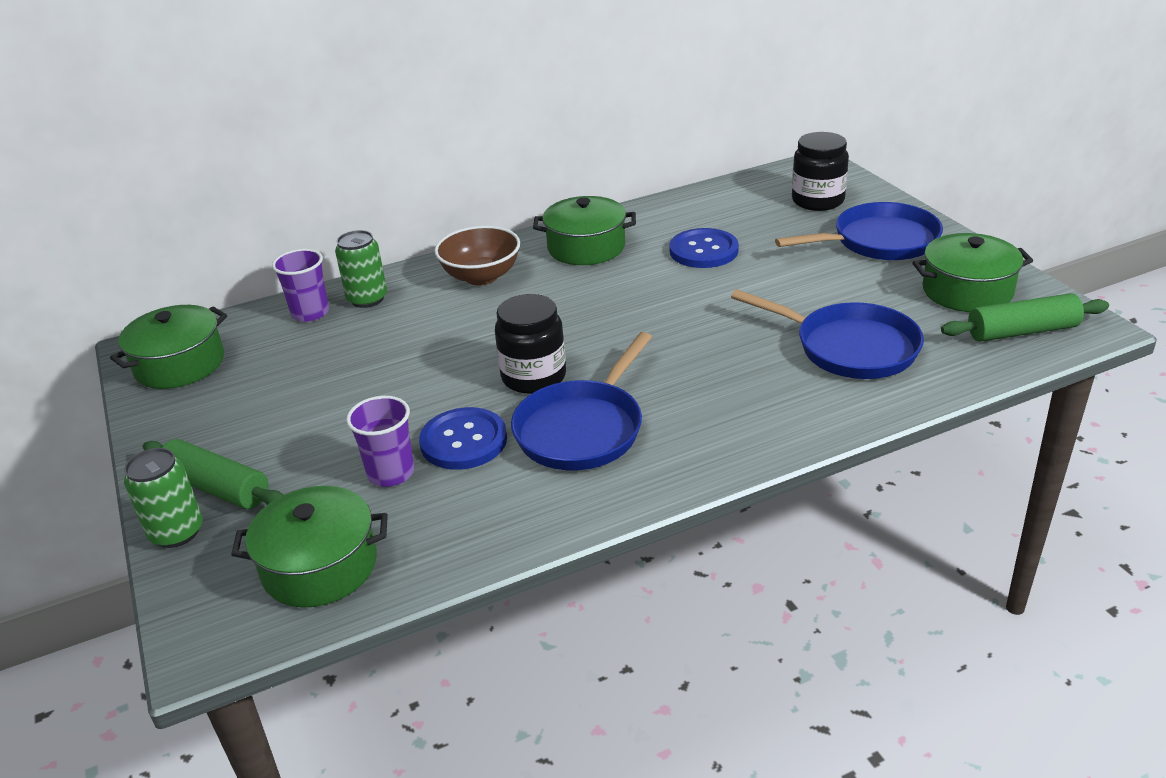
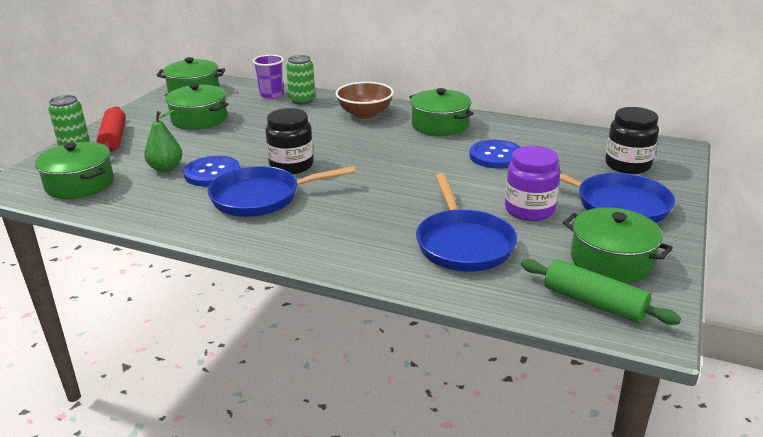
camera: 45 degrees right, 5 degrees down
(217, 488) = (113, 138): green rolling pin -> red rolling pin
(284, 394) = (199, 119): none -> green pot
(391, 473) = (166, 168): purple cup -> green pear
(833, 285) = (529, 210): none -> purple jar

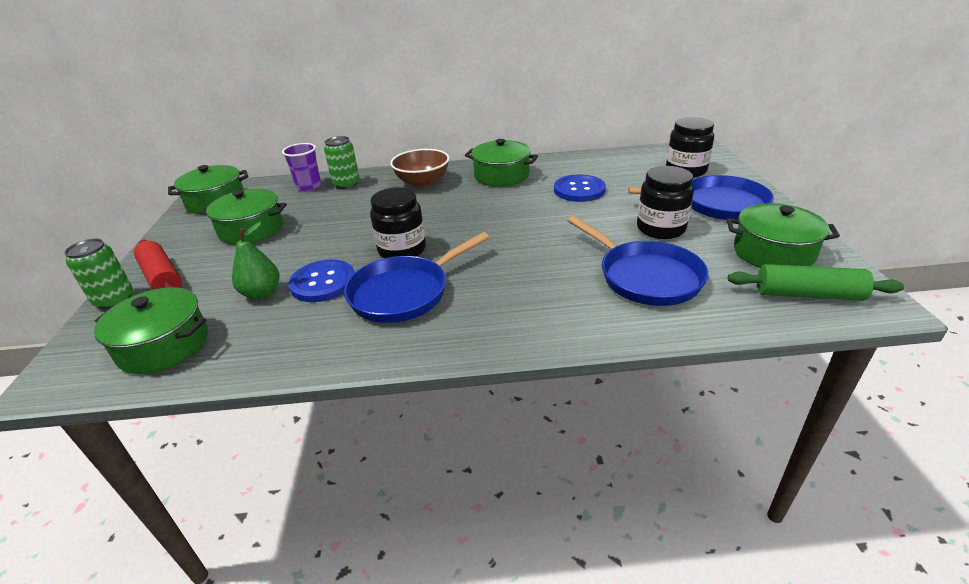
camera: 25 degrees left, 5 degrees up
(529, 210) = (660, 229): purple jar -> black jar

